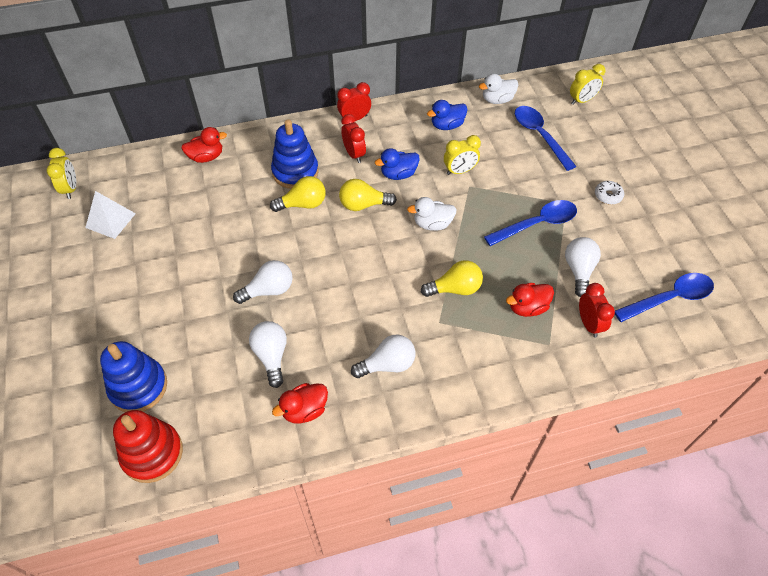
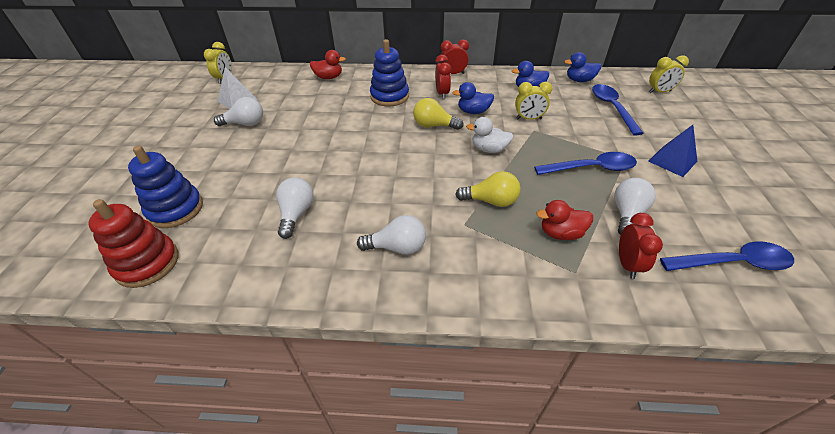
camera: 20 degrees right, 10 degrees down
(269, 290) = (323, 166): white light bulb -> white light bulb (245, 124)
(303, 204) = (384, 116): yellow light bulb -> none
(304, 410) = (299, 265): red duck -> none
(497, 100) = (579, 80): white duck -> blue duck
(608, 196) = (672, 161): white donut -> blue pyramid

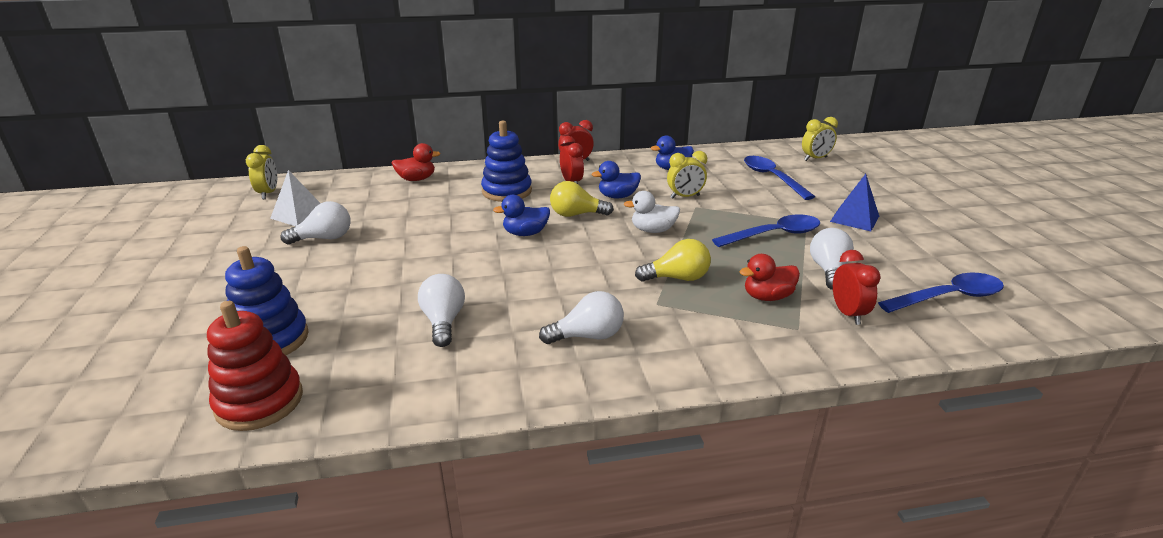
camera: 15 degrees left, 15 degrees down
(579, 80) = (725, 156): blue duck -> blue duck (525, 233)

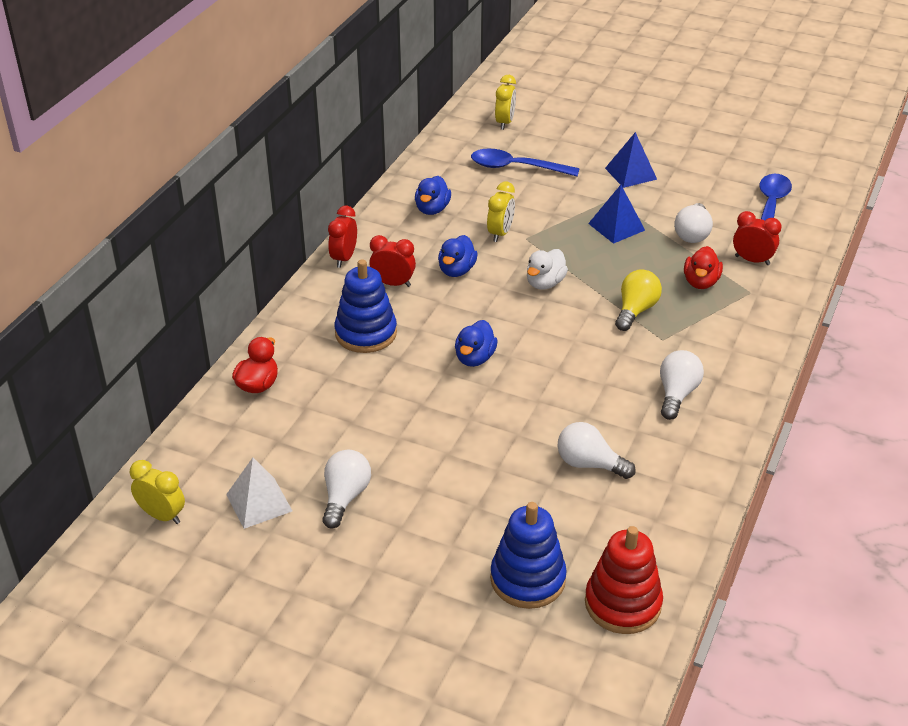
camera: 55 degrees left, 10 degrees up
(576, 214) = (468, 312): yellow light bulb -> none
(774, 235) = (616, 227): blue spoon -> blue pyramid
(828, 270) = (692, 234): white light bulb -> white light bulb turned 120 degrees counterclockwise

